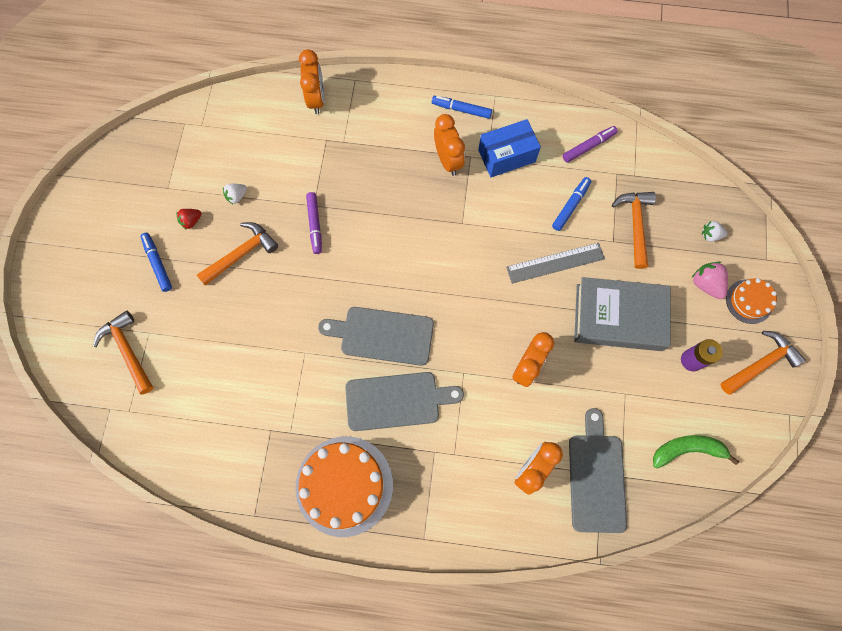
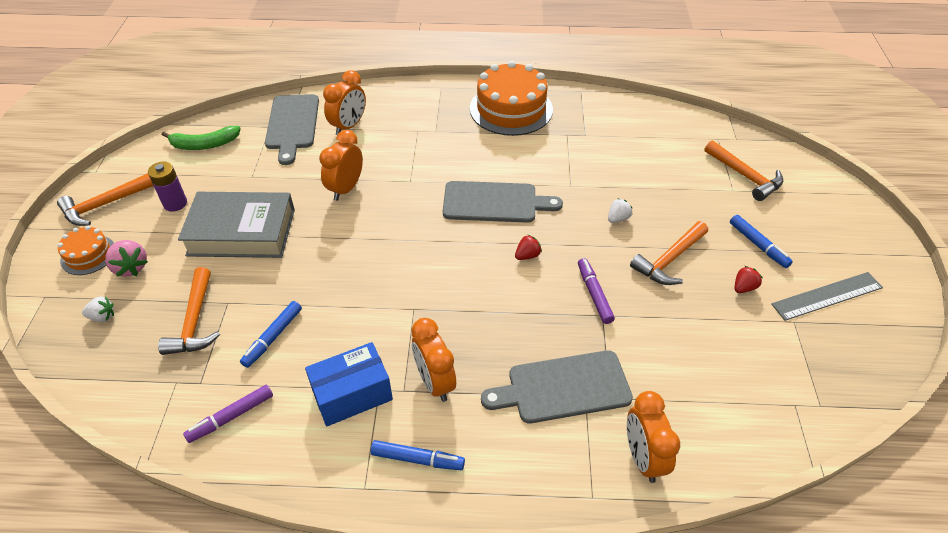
camera: 175 degrees right, 25 degrees down
(236, 196) = (702, 318): white strawberry -> white strawberry (618, 218)
(362, 269) = (527, 255): none -> red strawberry
(397, 401) = (473, 159): grey cutting board -> grey cutting board (563, 387)
(555, 263) = (303, 276): grey ruler -> grey ruler (827, 296)

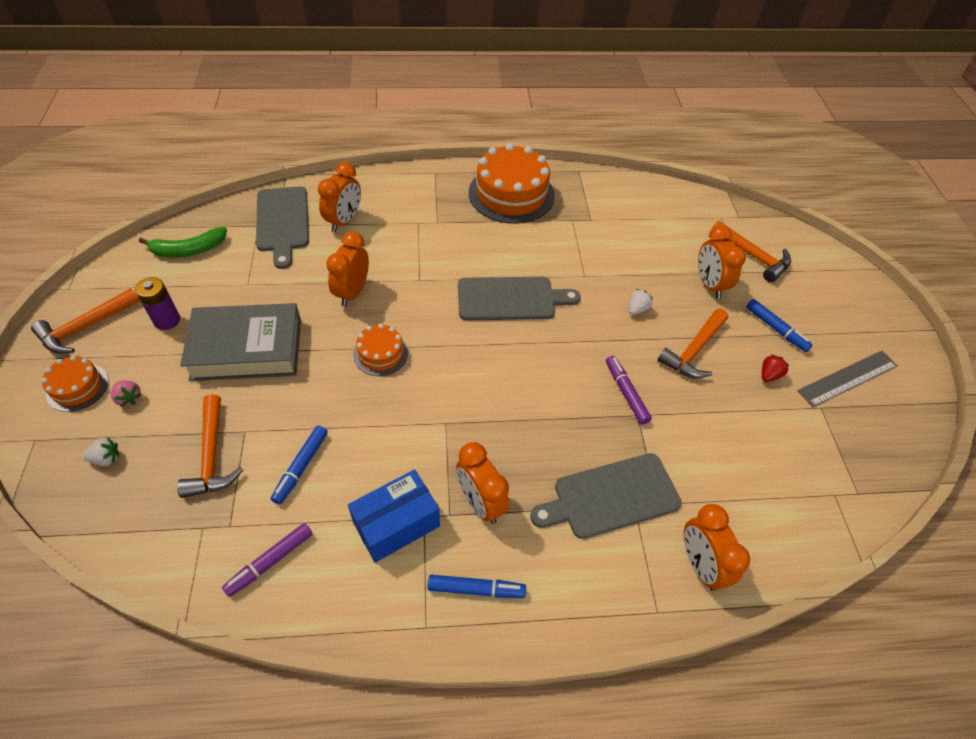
camera: 10 degrees left, 5 degrees up
(131, 267) = (129, 398): pink strawberry -> pink strawberry, size x0.65
(363, 244) = (380, 354): none -> orange cake
(527, 255) = (553, 355): red strawberry -> none
(695, 200) = (709, 284): none -> orange clock

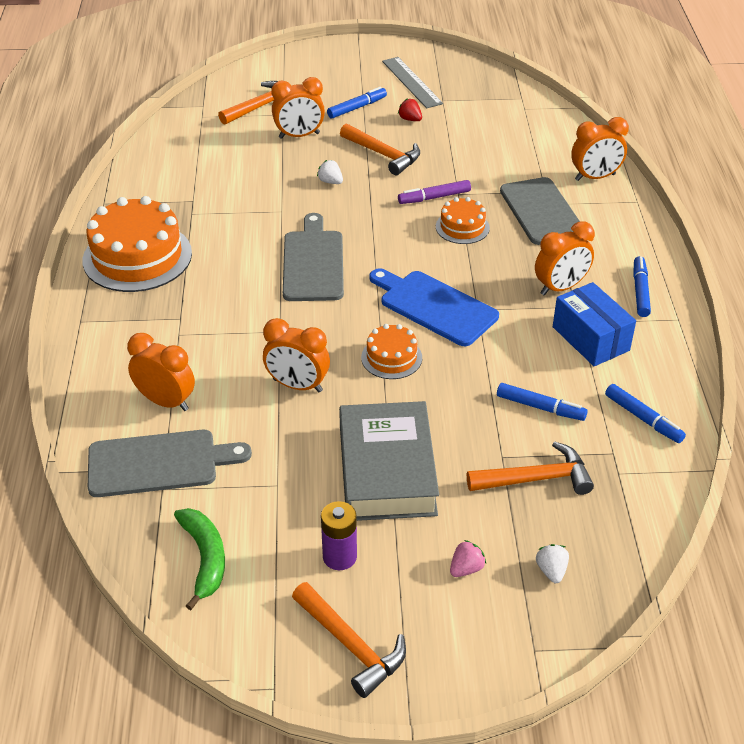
camera: 85 degrees left, 10 degrees down
(77, 387) = (453, 626): orange cake -> orange cake (462, 227)
(270, 562) = (643, 418): purple marker -> blue marker
(450, 387) = (434, 306): none -> blue cutting board

